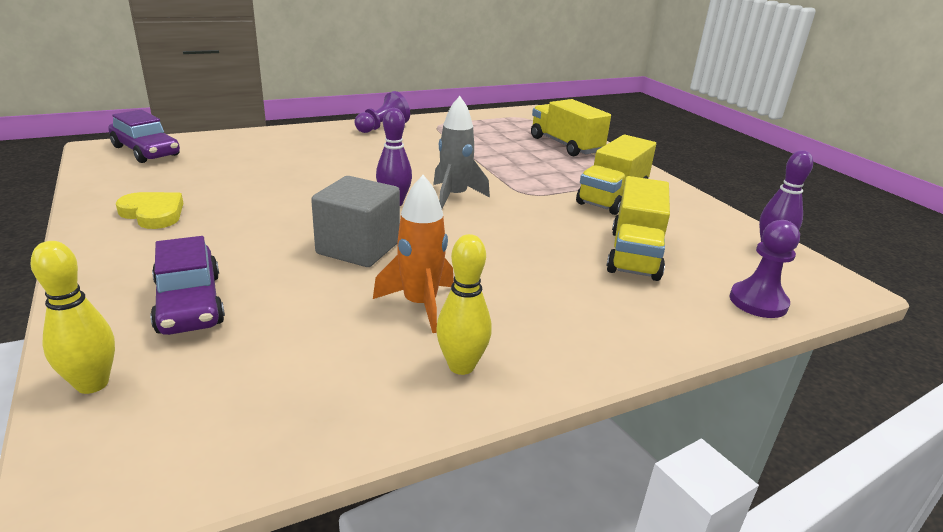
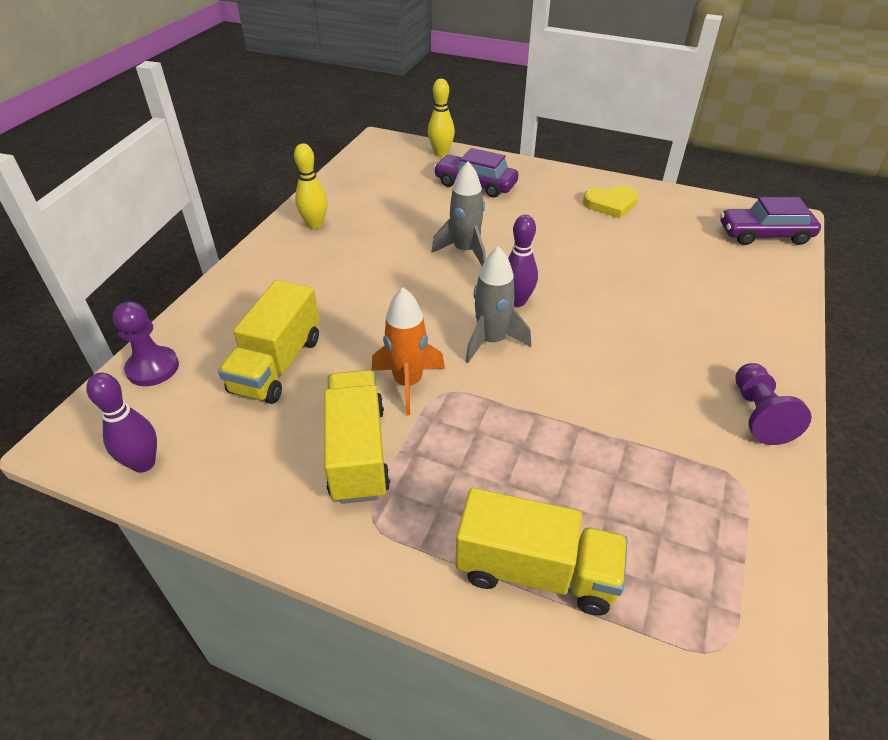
camera: 140 degrees right, 15 degrees up
(358, 248) = (465, 251): grey cube -> grey rocket
(420, 305) = (375, 240): orange rocket -> orange rocket (408, 383)
(634, 254) = (277, 364): yellow truck -> yellow truck turned 135 degrees counterclockwise

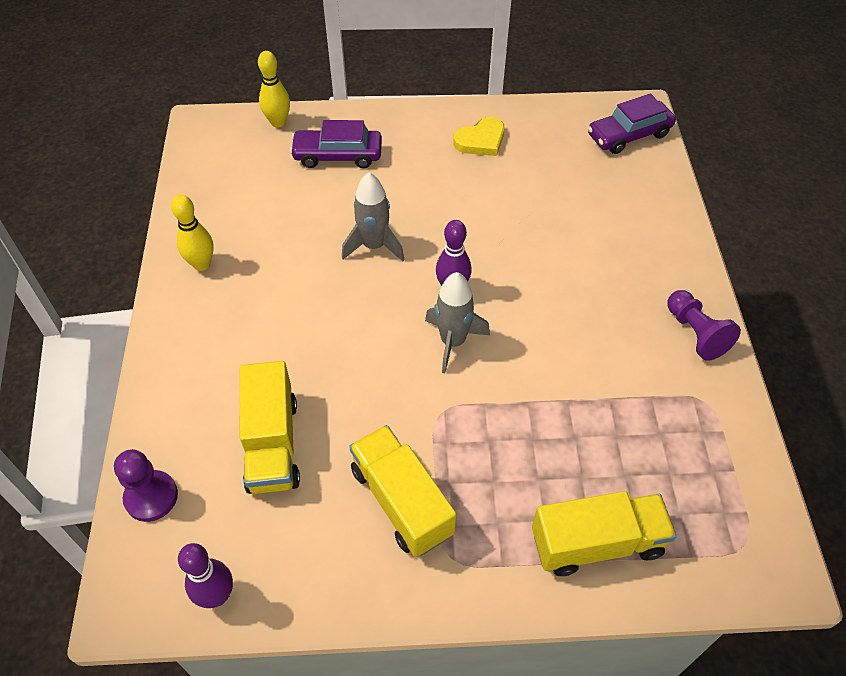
camera: 25 degrees left, 10 degrees up
(408, 383) = (404, 415): orange rocket -> none

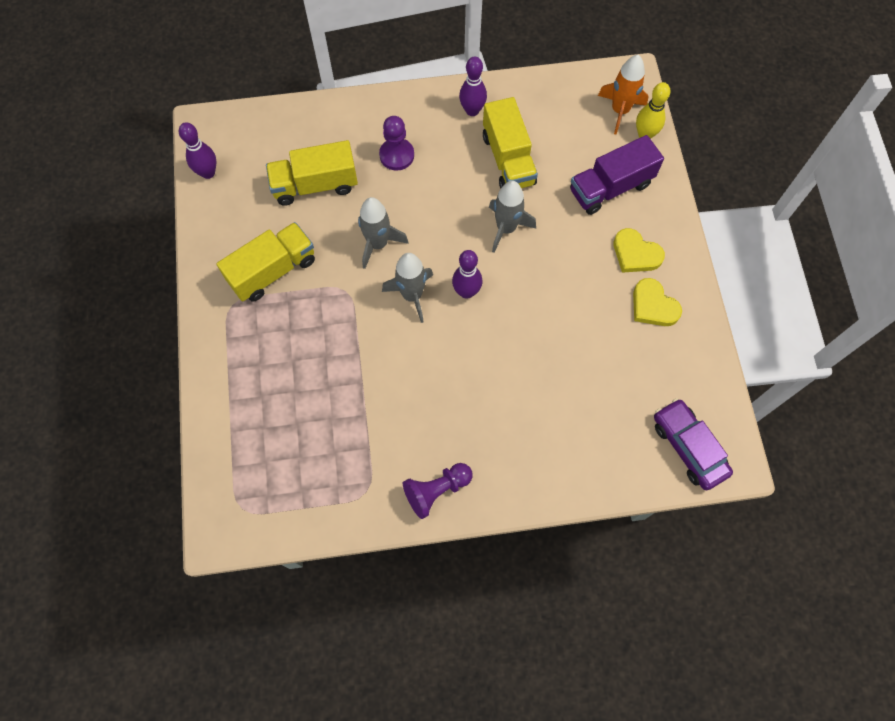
camera: 85 degrees right, 15 degrees up
(151, 497) = (274, 123): purple pawn -> purple pawn (396, 155)
(201, 264) = (472, 110): yellow bowling pin -> purple bowling pin
(242, 137) = (620, 111): none -> orange rocket
(338, 155) = (610, 188): purple car -> purple truck
(376, 373) = (378, 244): none -> grey rocket
(420, 146) = (635, 254): none -> yellow heart
(597, 543) = (242, 401): yellow truck -> yellow truck (508, 159)

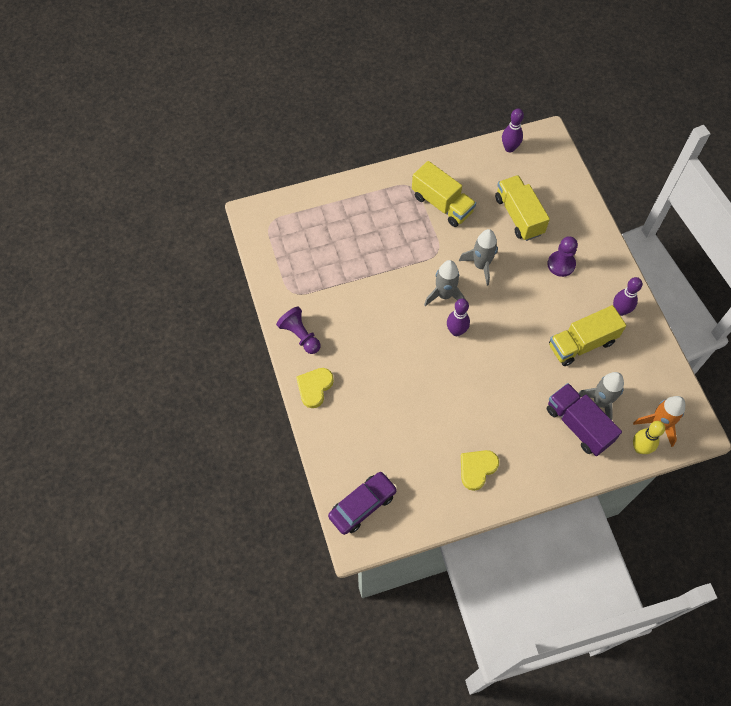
camera: 80 degrees right, 5 degrees down
(506, 228) = (518, 351): grey rocket -> grey rocket (600, 402)
(635, 254) = (521, 451): yellow heart -> yellow heart (314, 387)

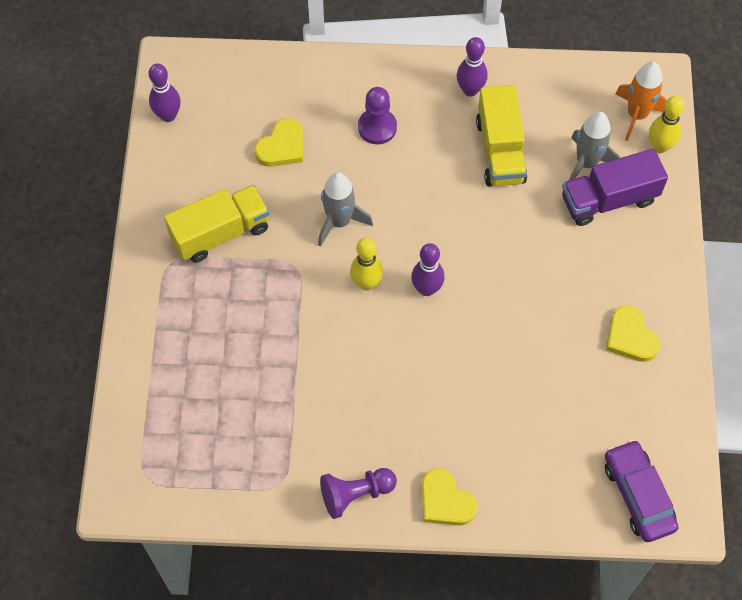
camera: 70 degrees left, 0 degrees up
(444, 295) = (366, 283): grey rocket -> yellow bowling pin
(519, 216) = (282, 147): yellow truck -> yellow heart

